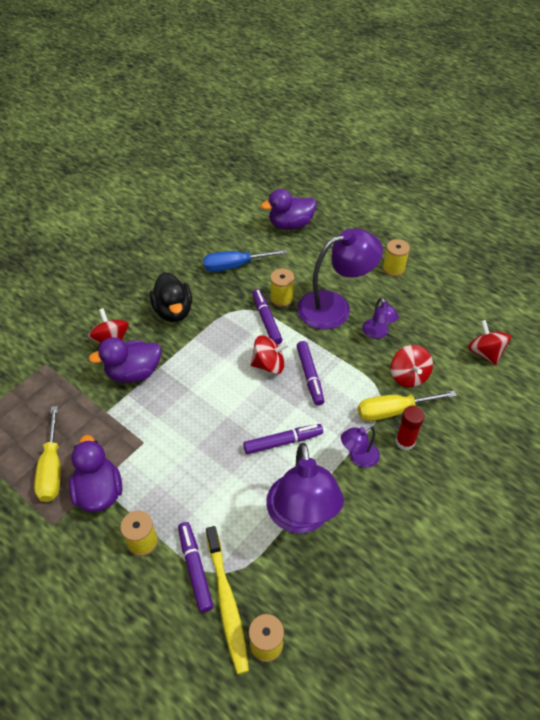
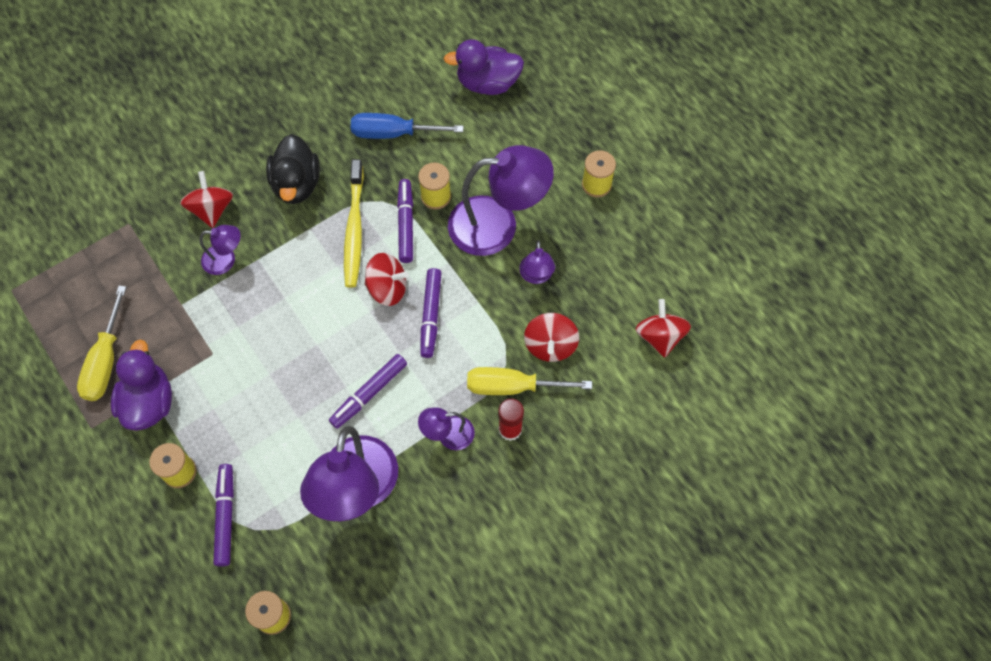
camera: 15 degrees right, 15 degrees up
(134, 373) = (226, 260): purple duck -> purple lamp
(227, 602) = (247, 561): yellow toothbrush -> yellow toothbrush (354, 229)
(283, 442) = (369, 393): purple marker -> purple marker turned 135 degrees clockwise

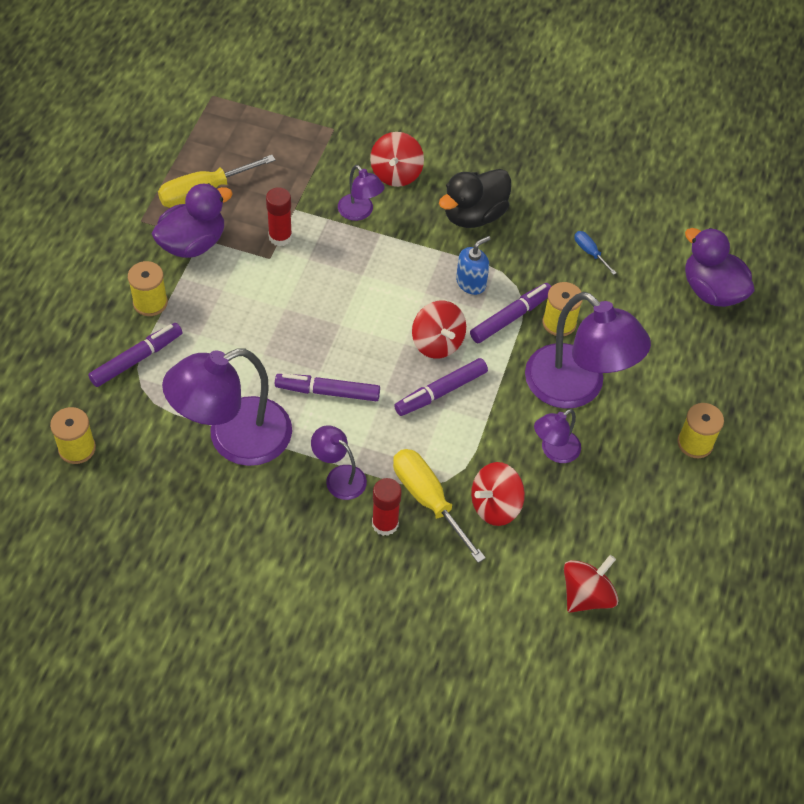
camera: 50 degrees right, 10 degrees down
(199, 332) = (280, 237): none -> red glue stick
(212, 209) = (396, 173): red spinning top -> red spinning top turned 150 degrees clockwise
(354, 229) = (471, 283): yellow toothbrush -> blue soap dispenser
(393, 133) = (589, 252): blue screwdriver -> blue screwdriver, size x0.49

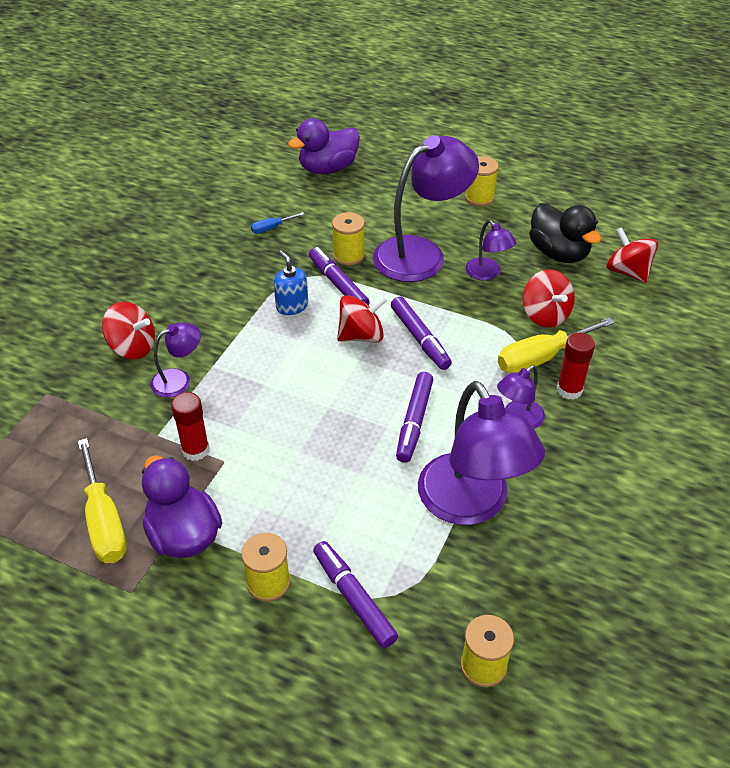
camera: 80 degrees left, 10 degrees down
(474, 215) = (207, 296): black duck -> black duck (558, 253)

